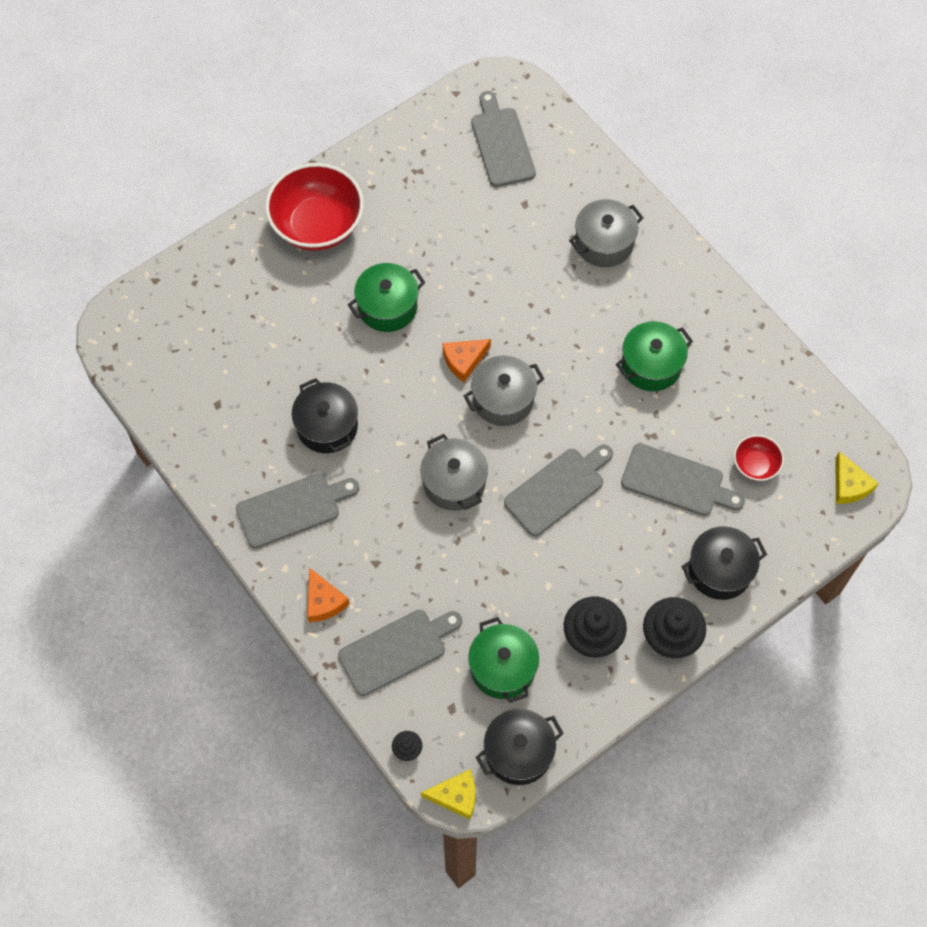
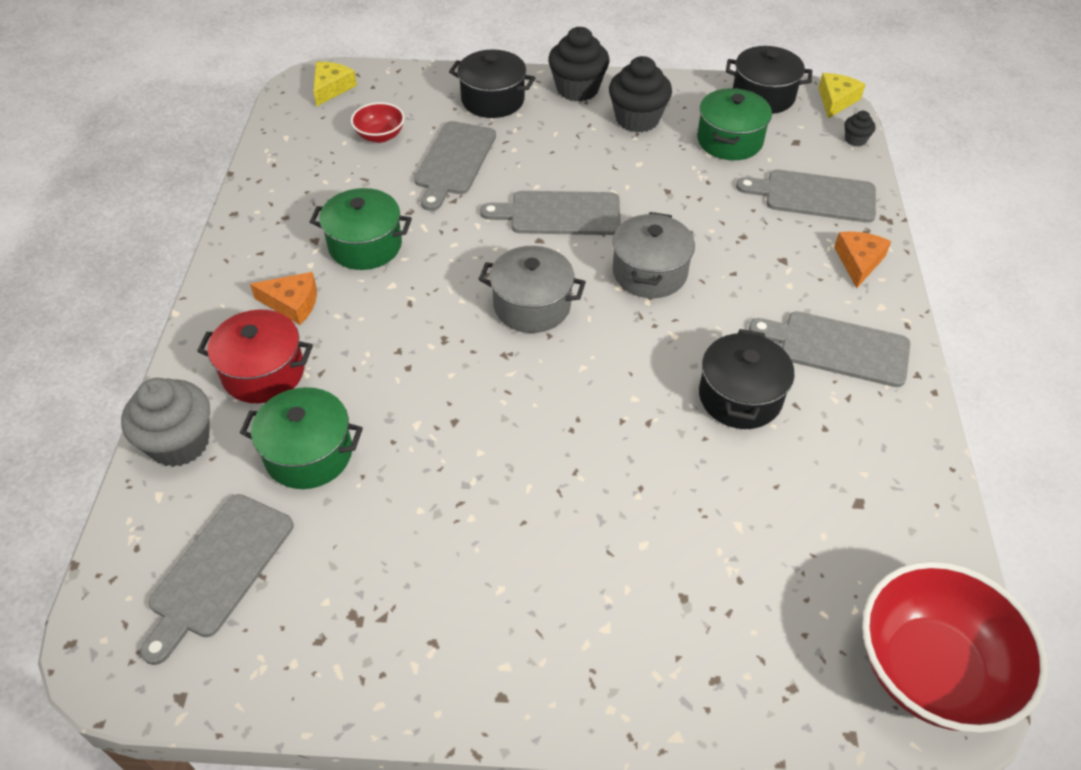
camera: 140 degrees left, 15 degrees down
(317, 225) = (555, 642): red bowl -> red bowl (930, 669)
(387, 307) = (561, 472): green pot -> green pot (309, 454)
(455, 796) = (836, 100): yellow cheese -> yellow cheese turned 75 degrees clockwise
(464, 360) = (533, 363): orange cheese -> orange cheese (292, 303)
(596, 179) = (180, 443): none -> grey cupcake
(604, 243) = (263, 372): grey pot -> red pot
(677, 481) = (454, 162): grey cutting board -> grey cutting board turned 135 degrees counterclockwise

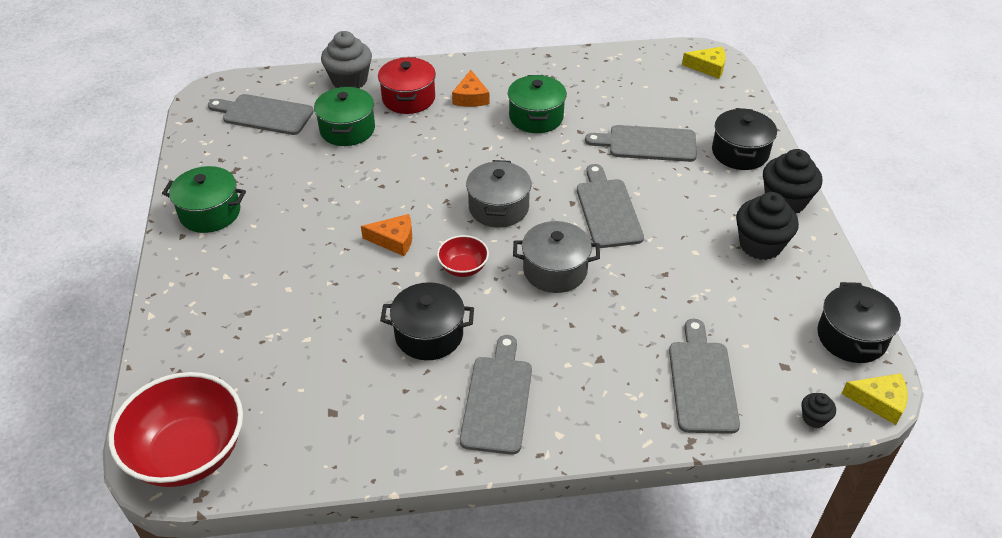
camera: 80 degrees right, 5 degrees down
(380, 136) = (661, 101): red bowl -> red bowl (463, 267)
(729, 141) = (760, 313): green pot -> green pot (210, 213)
(858, 262) = (616, 417): orange cheese -> orange cheese (394, 240)

